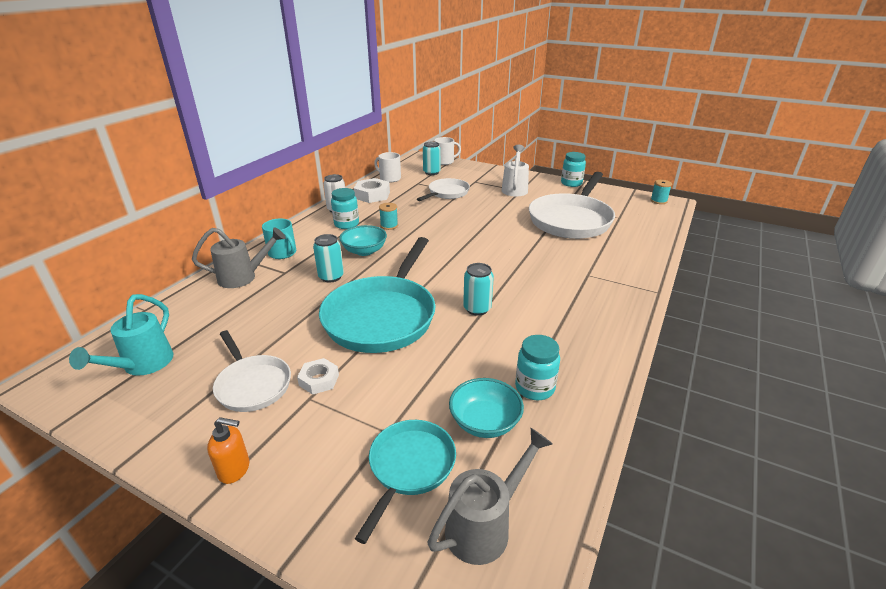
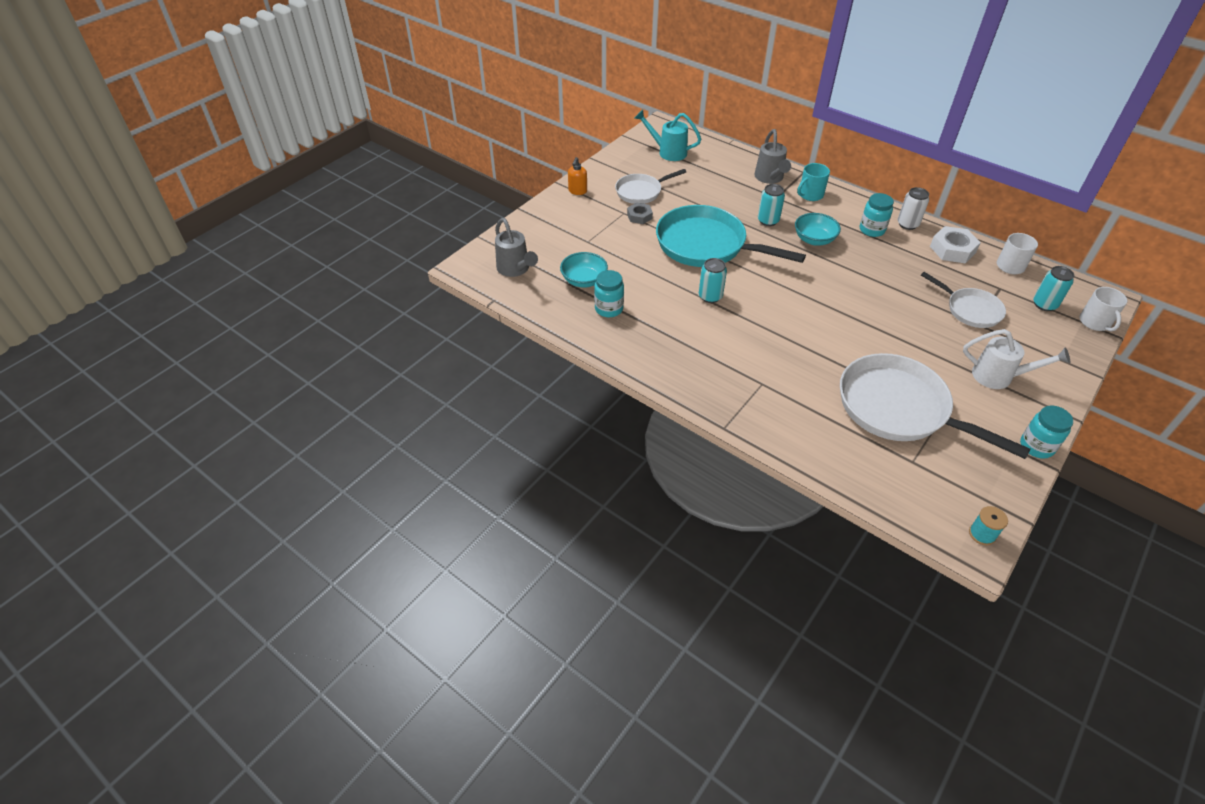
camera: 100 degrees right, 15 degrees up
(319, 380) = (639, 216): white nut -> grey nut
(389, 226) = (870, 257): turquoise spool -> none
(410, 467) = (560, 248): turquoise pan -> none

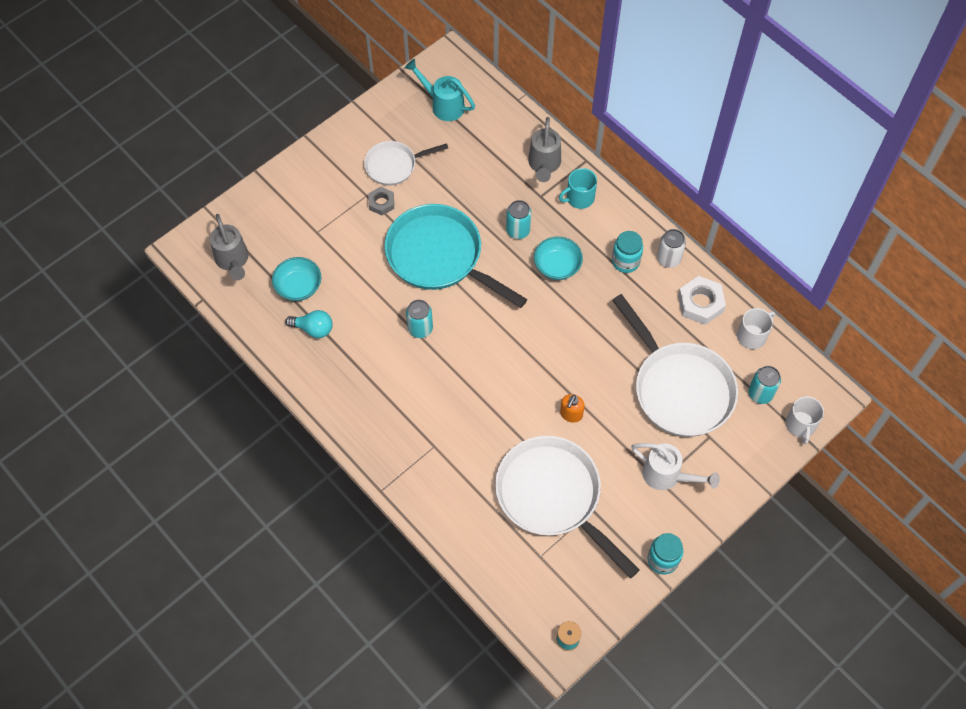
camera: 10 degrees right, 15 degrees up
(577, 191) = (325, 154): orange soap dispenser -> orange soap dispenser (571, 414)
(609, 309) = (313, 329): turquoise jar -> turquoise light bulb
(970, 310) = (679, 388): white pan -> white pan, size x1.81

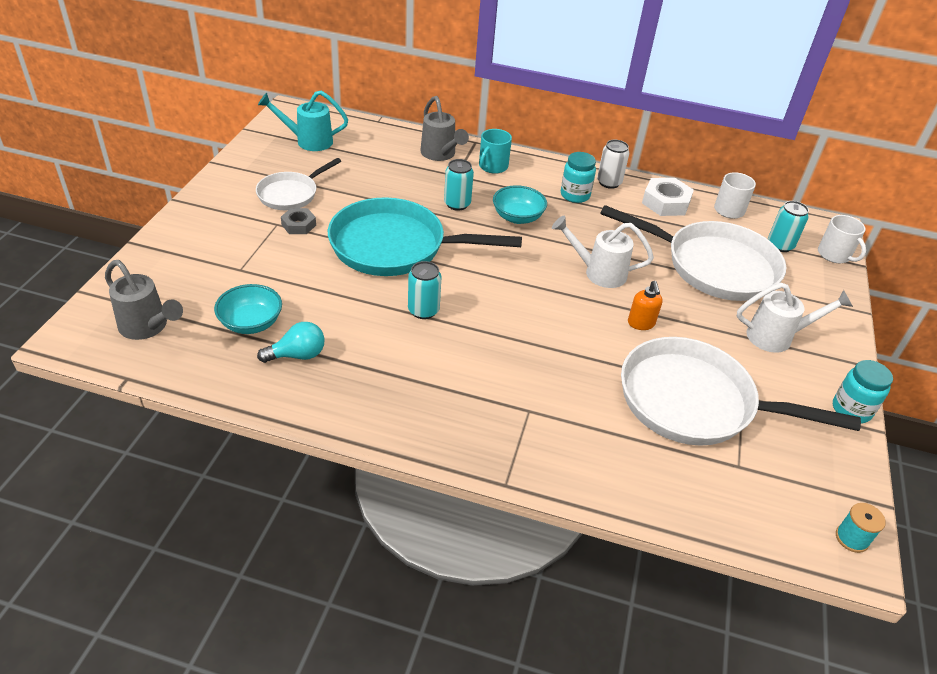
camera: 35 degrees left, 20 degrees down
(577, 352) = (598, 272): none -> white watering can

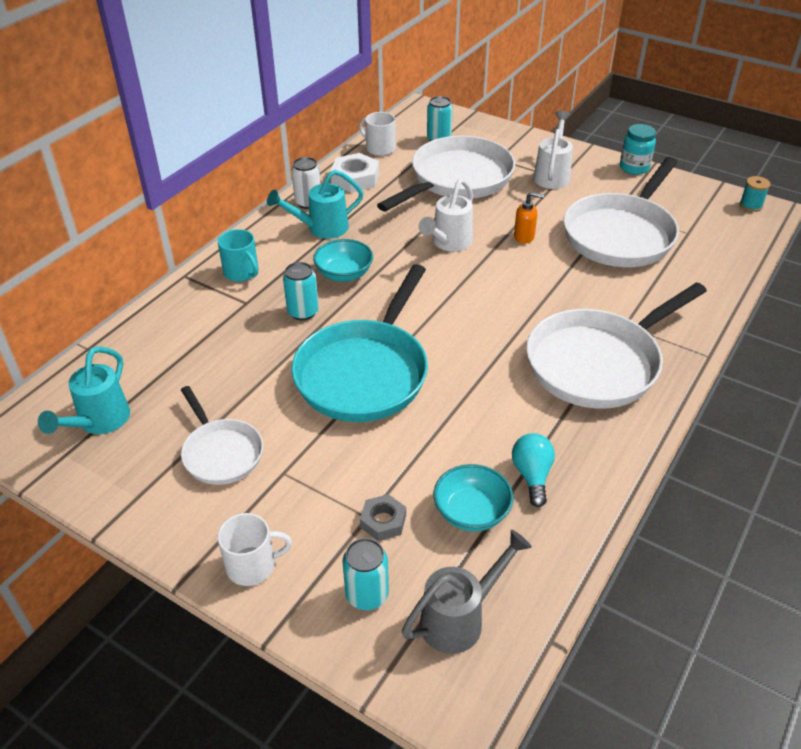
camera: 70 degrees left, 0 degrees up
(299, 225) = (293, 451): grey nut -> grey nut (383, 521)
(423, 310) = (479, 368): turquoise can -> turquoise can (367, 595)
(440, 155) = (197, 307): grey watering can -> none
(460, 392) = (598, 363): none -> white pan
(575, 195) = (321, 229): turquoise jar -> turquoise watering can
(834, 255) = (459, 118): white mug -> white mug (252, 565)

